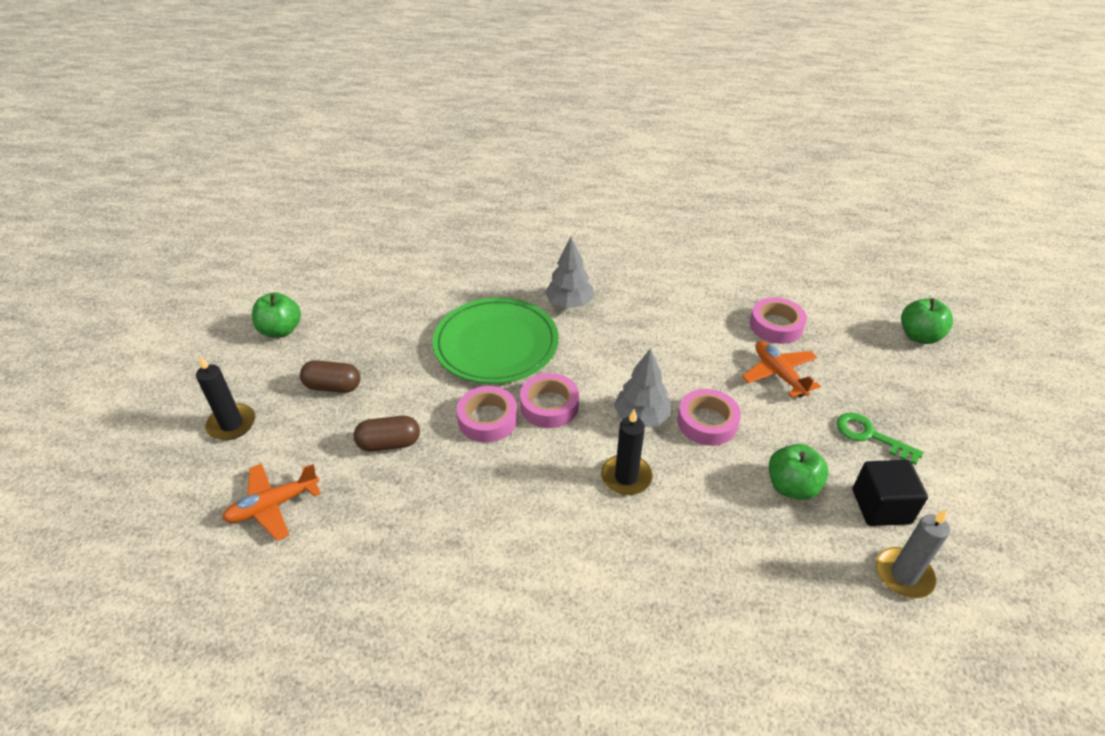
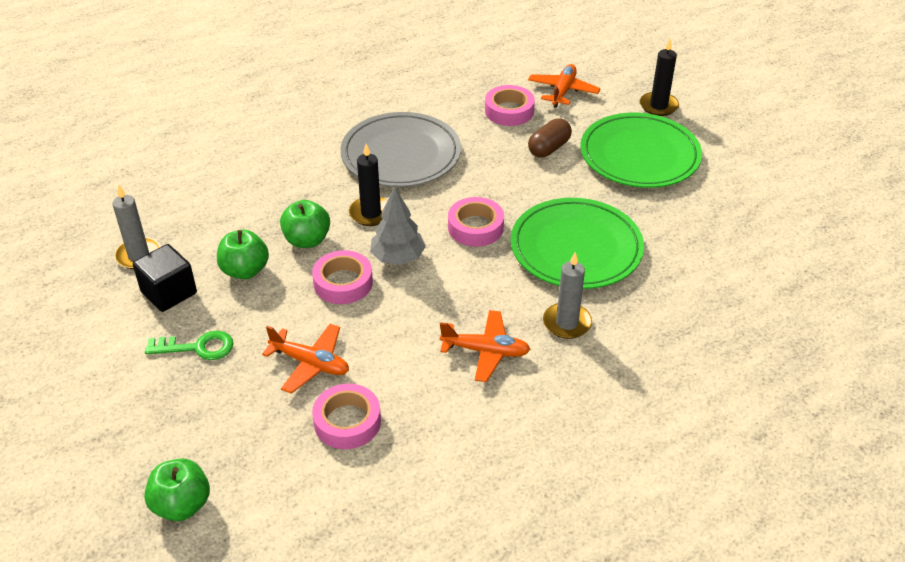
camera: 140 degrees right, 0 degrees up
(281, 330) = (743, 165): green apple -> green apple (307, 240)
(333, 386) = (639, 155): brown capsule -> green plate
(487, 419) = (507, 195): pink tape -> pink tape (509, 111)
(530, 533) = (401, 155): none -> grey plate
(569, 303) = (567, 323): grey tree -> grey candle
(643, 316) = (486, 351): none -> orange plane

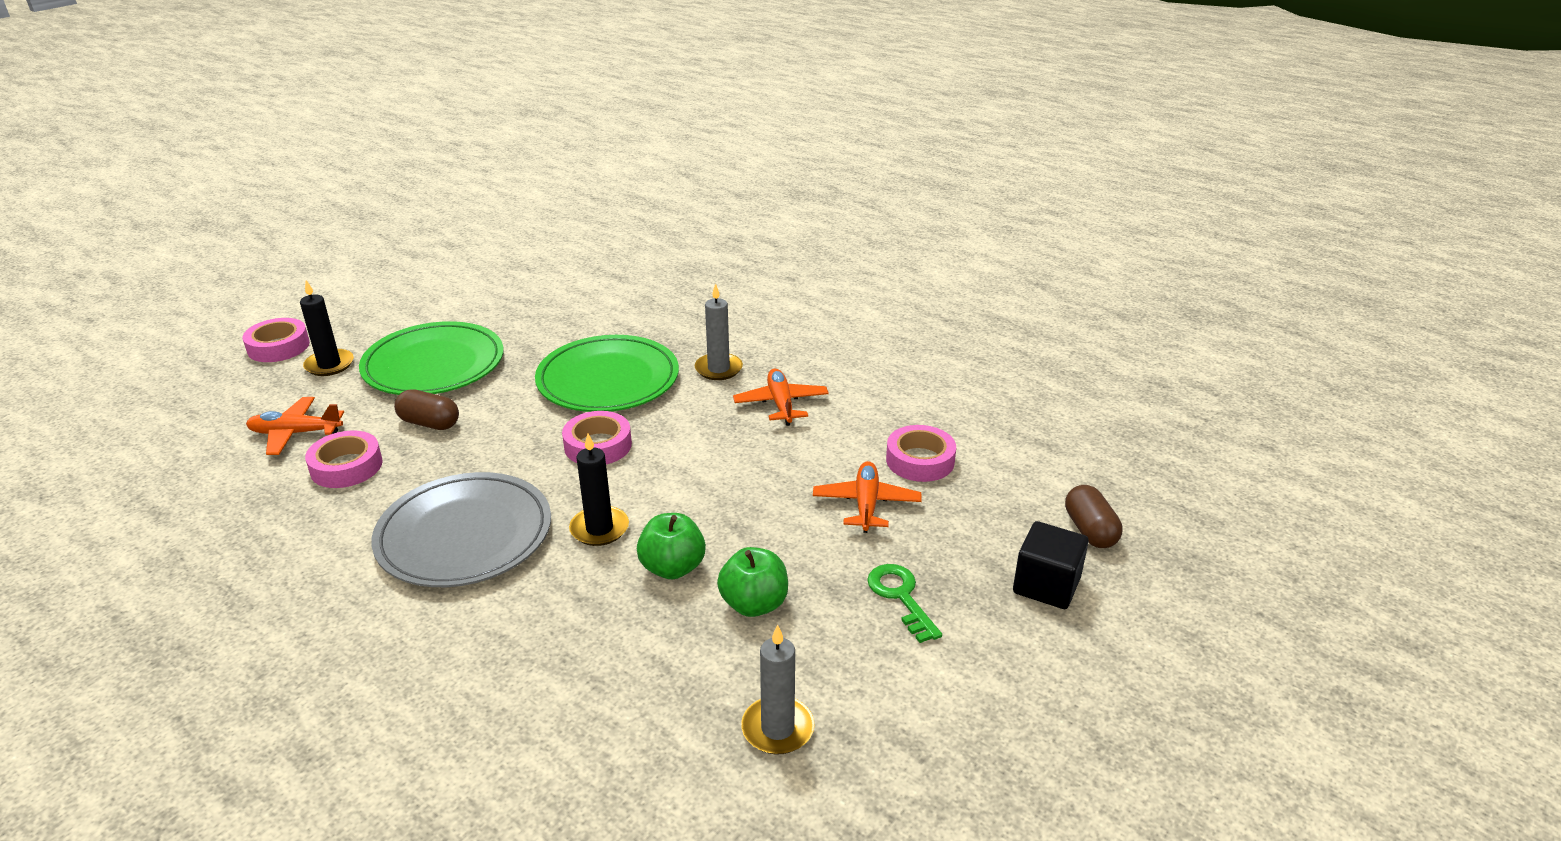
camera: 110 degrees left, 10 degrees down
(169, 292) = (830, 662): black cube -> black cube (1046, 585)
(182, 505) = (1090, 530): green apple -> brown capsule
(343, 283) = (734, 516): pink tape -> pink tape (278, 347)
(398, 258) = (673, 487): grey tree -> none

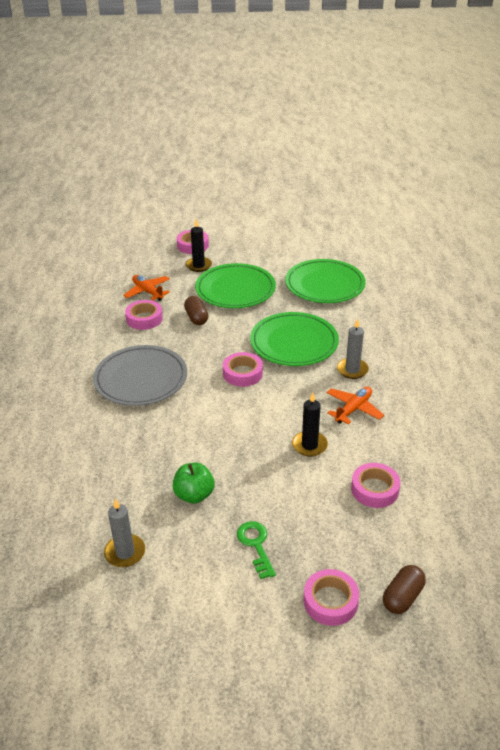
camera: 50 degrees right, 5 degrees up
(547, 304) = (324, 285): none -> green plate
(599, 529) = (188, 413): black candle -> black candle (309, 445)
(672, 568) = (189, 453): green apple -> none
(866, 504) = (312, 490): orange plane -> none
(900, 597) = (255, 545): green key -> green key turned 45 degrees counterclockwise
(1046, 585) = (330, 601): black cube -> pink tape

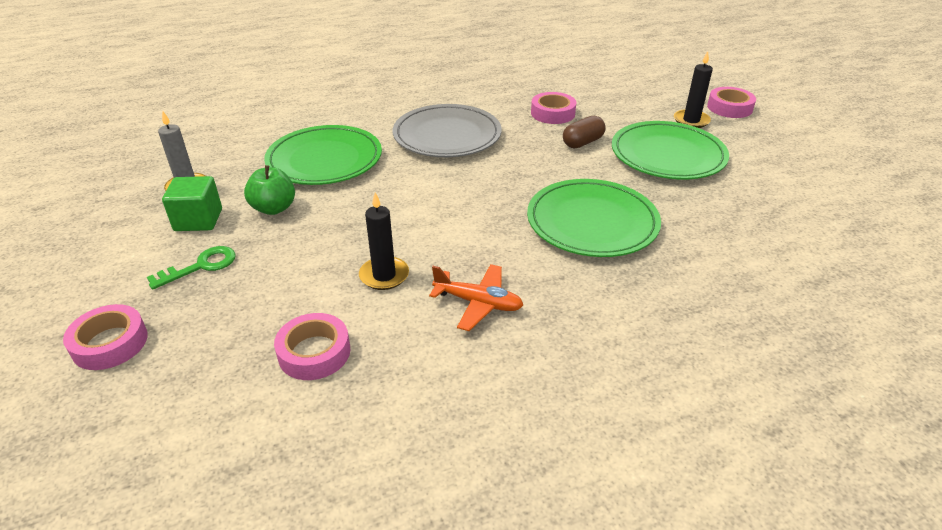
camera: 70 degrees right, 0 degrees up
(148, 292) = (604, 104): orange plane -> none
(186, 545) = (198, 220): none -> green cube
(242, 373) = (498, 196): pink tape -> none
(324, 285) = (759, 223): green plate -> green plate (325, 160)
(352, 370) = (569, 287): grey candle -> none
(402, 597) = (110, 413): brown capsule -> none

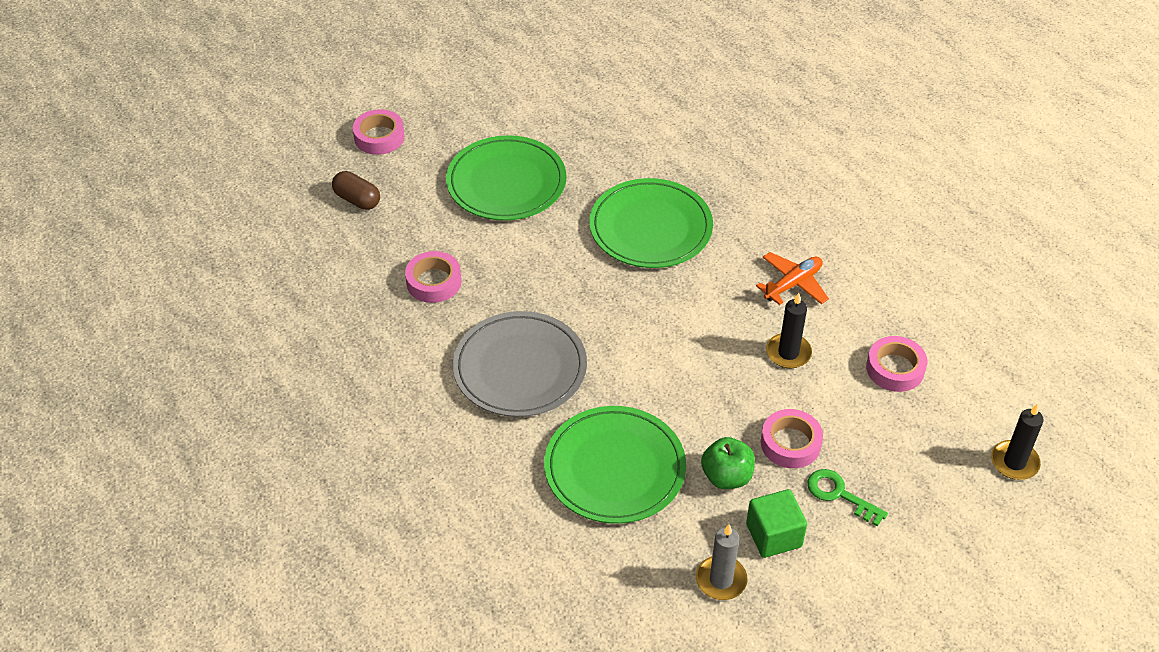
camera: 105 degrees left, 10 degrees up
(110, 343) = (956, 509): pink tape -> pink tape (790, 443)
(478, 303) = (793, 284): orange plane -> orange plane turned 45 degrees clockwise
(582, 142) = (499, 249): brown capsule -> brown capsule (357, 200)
(691, 121) = (421, 167): black candle -> black candle (1014, 462)

